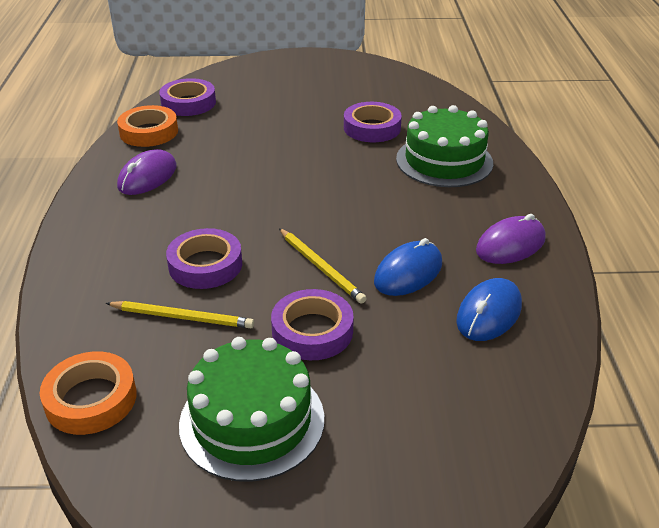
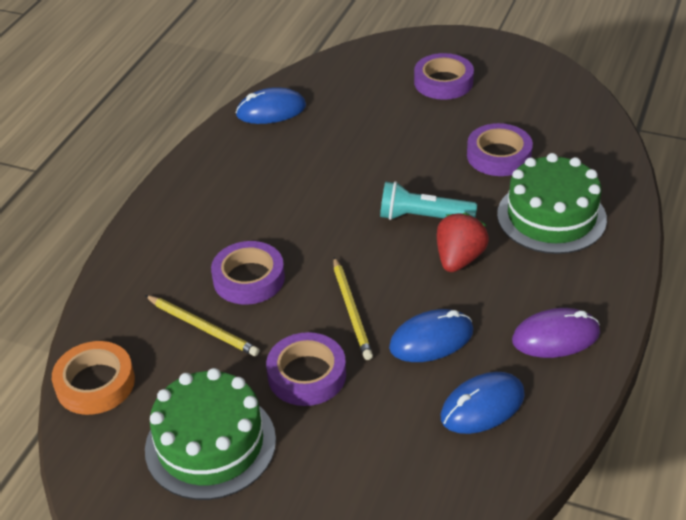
camera: 25 degrees right, 5 degrees up
(147, 177) = (244, 165): purple mouse -> none
(149, 132) = (271, 110): orange tape -> blue mouse
(188, 103) = (327, 81): purple tape -> purple tape (443, 82)
(338, 183) = (423, 217): none -> turquoise flashlight
(390, 206) = (459, 259): none -> red strawberry

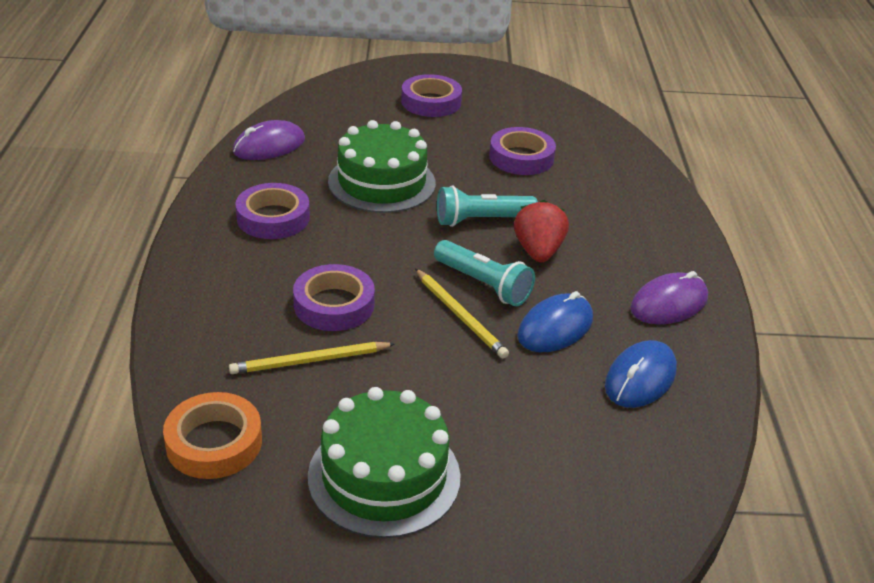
camera: 25 degrees left, 5 degrees down
(203, 327) = (310, 361): yellow pencil -> yellow pencil turned 150 degrees clockwise
(271, 110) = (269, 146): blue mouse -> purple mouse
(307, 375) = (449, 385): purple tape -> purple tape (273, 218)
(389, 283) = (483, 284): none -> turquoise flashlight
(551, 216) = (601, 202): green cake -> green cake (382, 182)

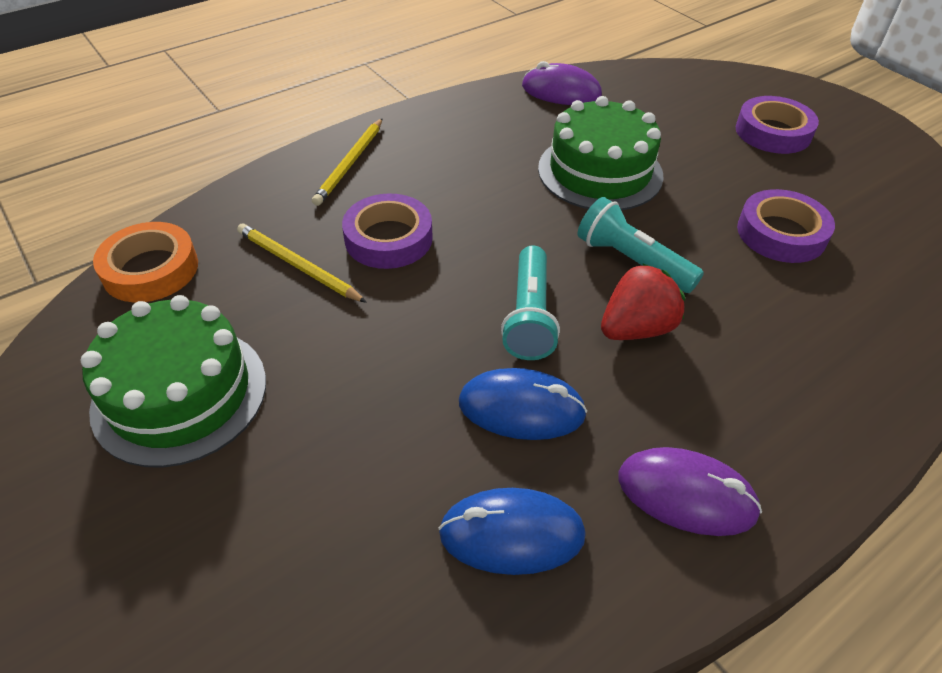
camera: 55 degrees right, 10 degrees up
(273, 218) = (467, 145): purple tape -> none
(460, 315) = (461, 325): yellow pencil -> yellow pencil (350, 164)

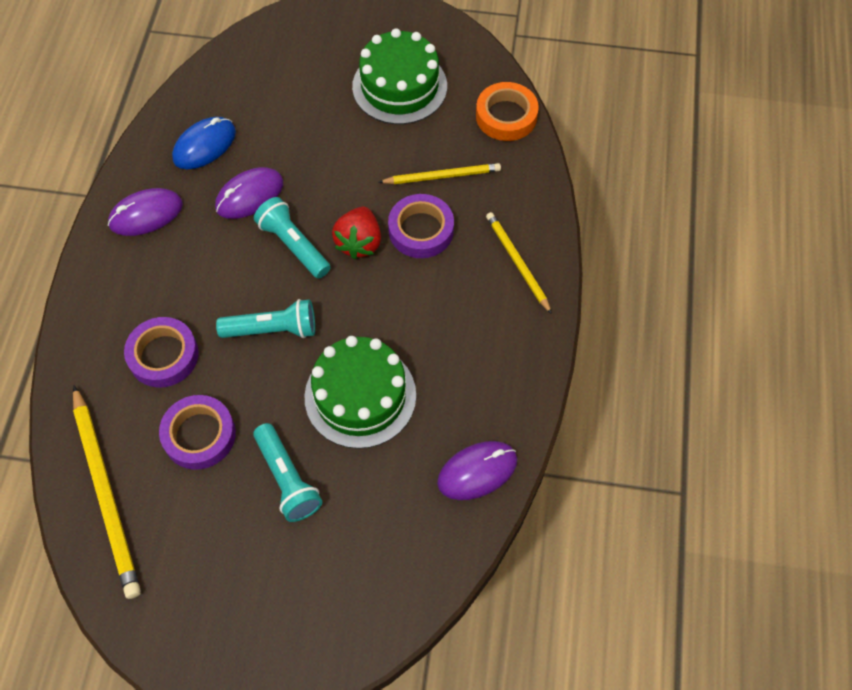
camera: 135 degrees right, 15 degrees up
(521, 408) = (249, 195): blue mouse -> purple mouse
(636, 328) = (233, 283): red strawberry -> red strawberry (359, 243)
(718, 165) = (287, 479): none -> turquoise flashlight
(773, 132) = (274, 566): purple tape -> purple tape (163, 355)
(911, 249) = (106, 493): none -> yellow pencil

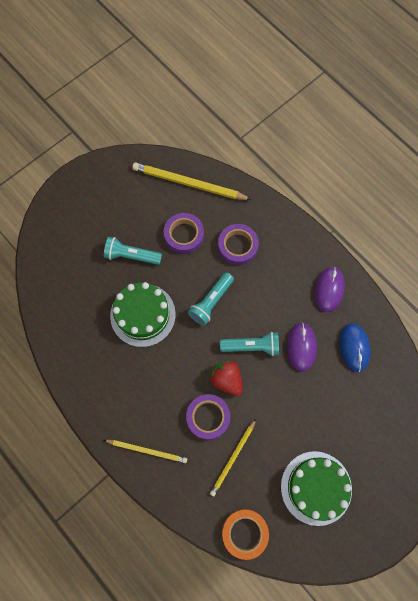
camera: 130 degrees right, 10 degrees up
(477, 471) = (62, 336): purple mouse -> none

